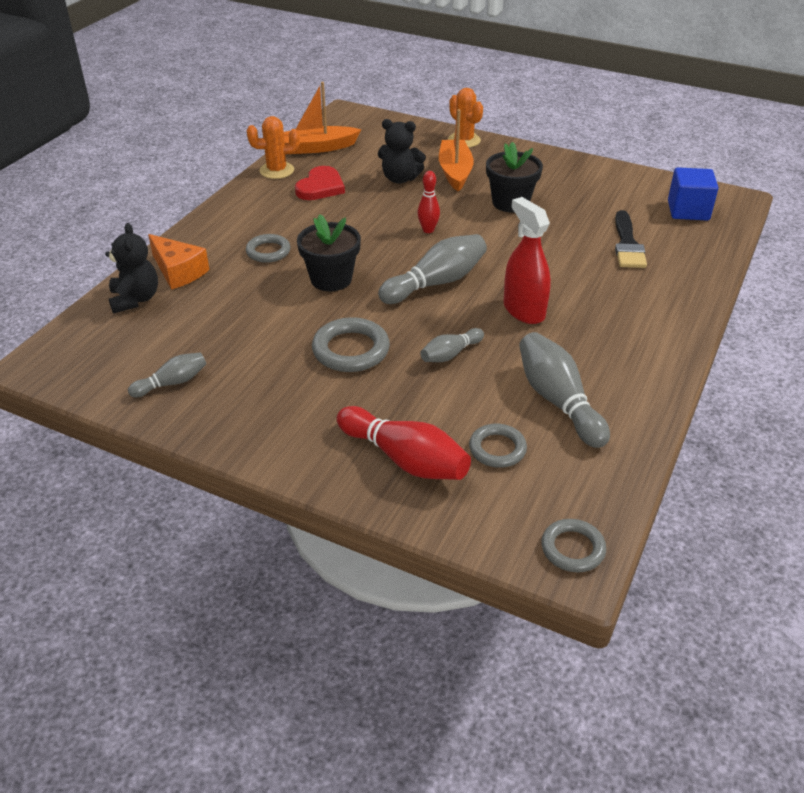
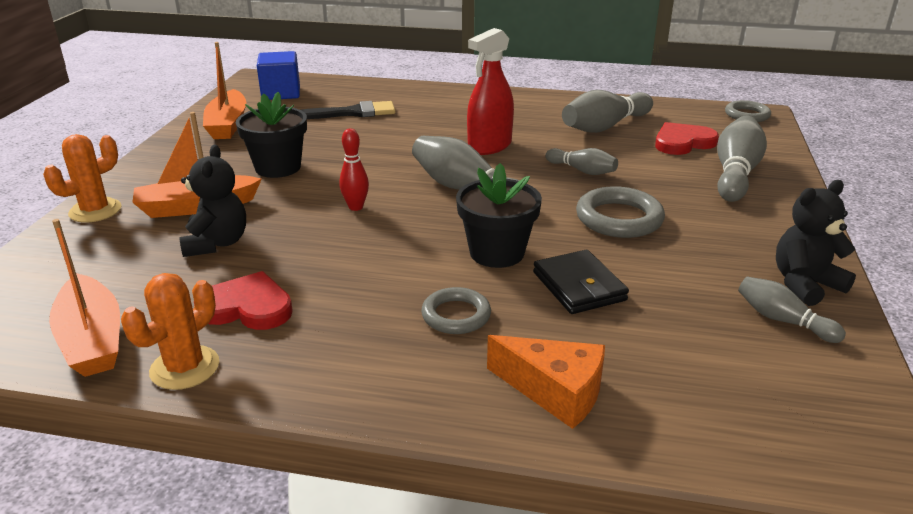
camera: 105 degrees left, 10 degrees down
(135, 299) = (655, 415): black teddy bear -> black teddy bear (805, 284)
(178, 271) = (555, 391): orange cheese -> orange cheese turned 90 degrees clockwise
(269, 304) = (579, 286): none -> black wallet
(277, 170) = (185, 368): orange cactus -> orange cactus turned 60 degrees clockwise
(405, 459) = (735, 173): red bowling pin -> grey bowling pin
(497, 449) = (683, 142): grey ring -> red heart
(608, 184) = (227, 125): none -> orange boat

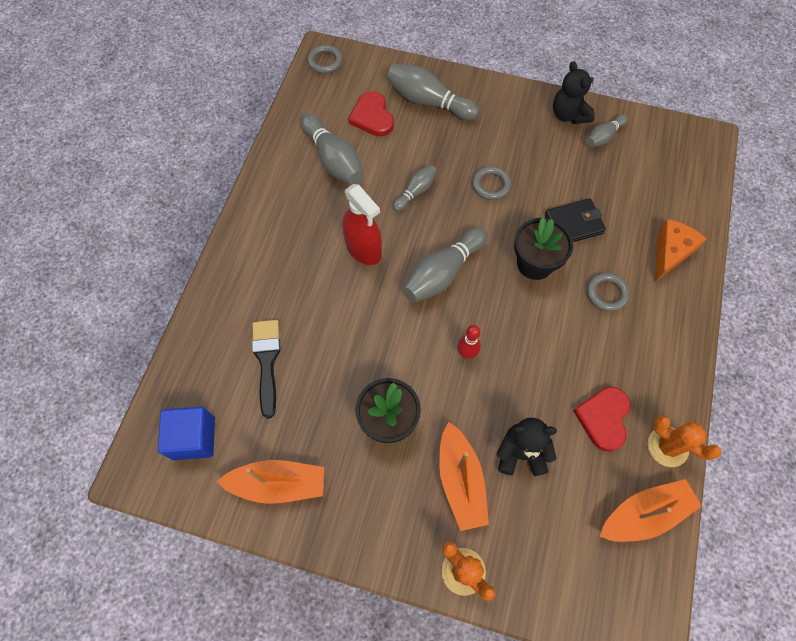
camera: 85 degrees left, 35 degrees up
(619, 218) = (491, 185): grey ring -> grey ring, size x0.66

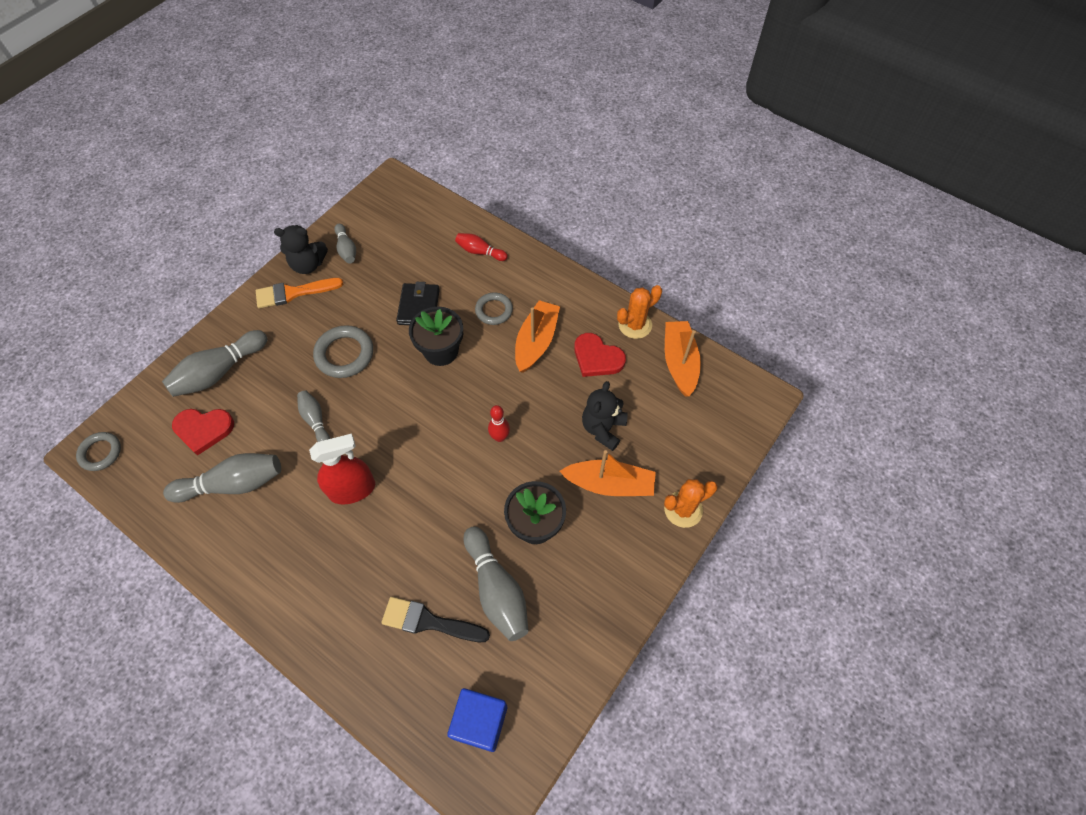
camera: 70 degrees left, 5 degrees down
(278, 484) = (557, 646): orange boat -> orange boat (536, 341)
(442, 273) = (413, 428): grey bowling pin -> grey bowling pin (497, 589)
(491, 185) = (344, 354): grey ring -> grey ring, size x1.52
(533, 117) = (294, 293): none -> orange brush
(670, 253) = (480, 252): orange cheese -> red bowling pin

